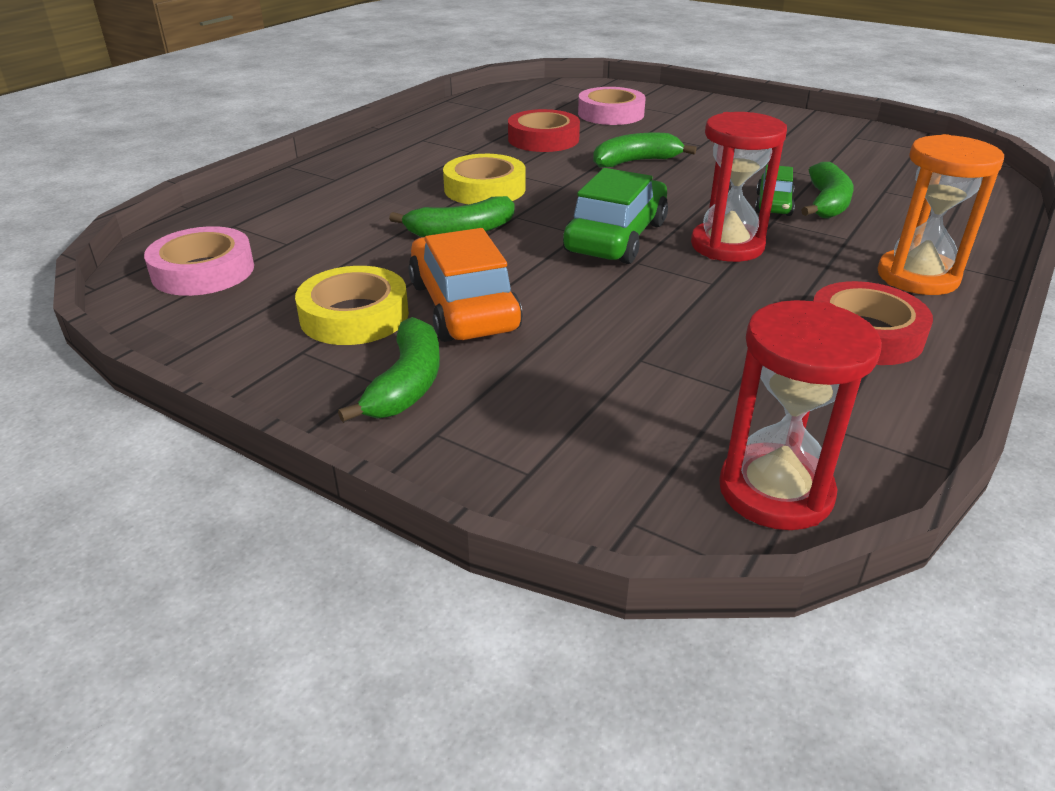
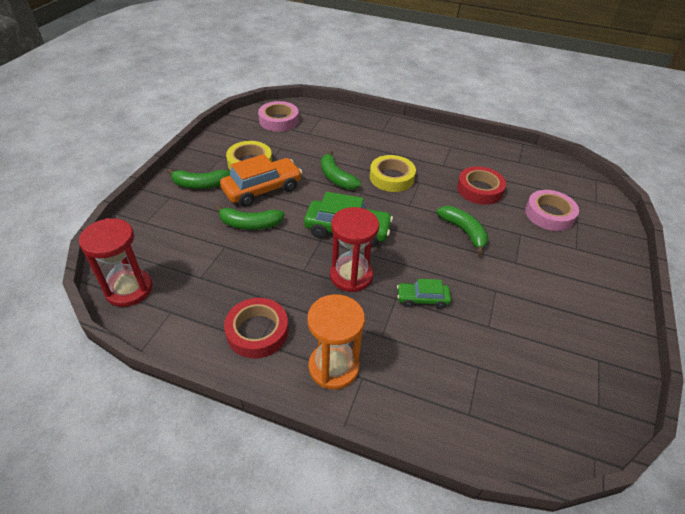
camera: 75 degrees right, 10 degrees up
(826, 203) = (437, 328): green banana -> green banana (250, 224)

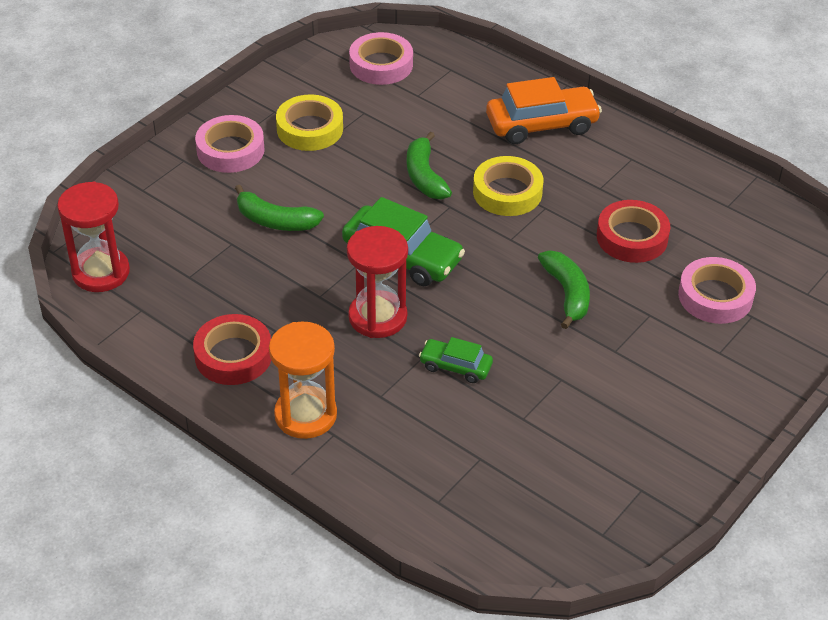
camera: 20 degrees right, 0 degrees up
(201, 185) = (230, 150): green banana -> pink tape
(262, 189) = (311, 173): orange car -> orange car (541, 125)

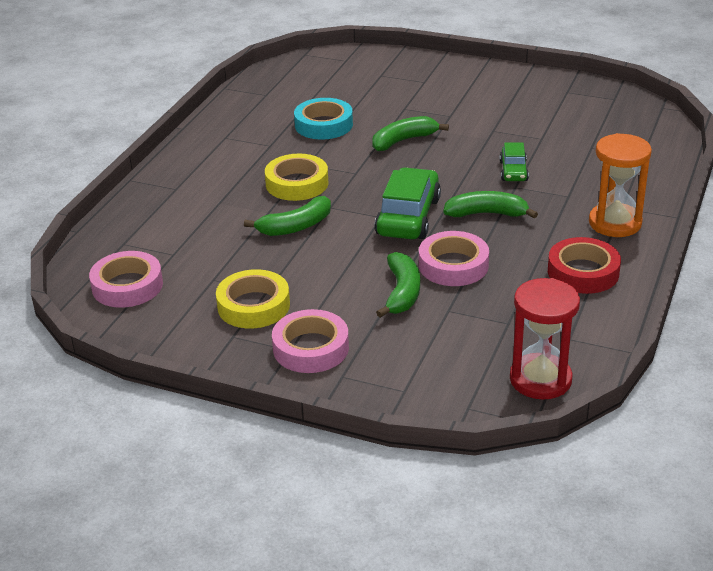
camera: 105 degrees left, 10 degrees down
(377, 317) = (487, 214): red hourglass -> green banana
(541, 125) = (195, 182): orange car -> none
(632, 237) = (323, 125): red tape -> turquoise tape
(715, 296) = (369, 88): pink tape -> pink tape (453, 265)

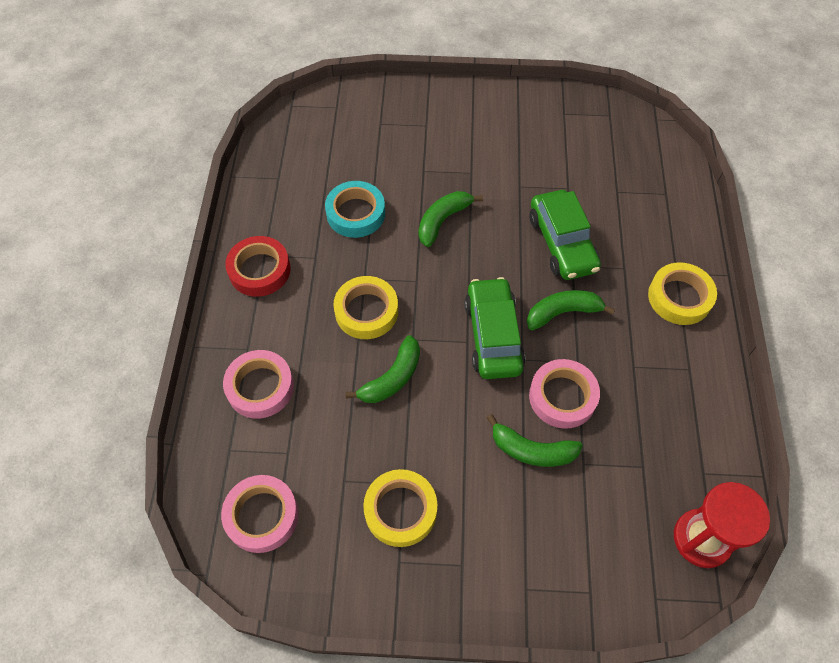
camera: 20 degrees left, 25 degrees up
(311, 348) = (481, 557): pink tape -> pink tape (260, 387)
(402, 293) = (532, 450): green banana -> green banana turned 120 degrees clockwise
(513, 171) = (562, 243): green car -> green car, size x1.81
(583, 272) = (679, 375): red tape -> red tape (259, 270)
(615, 223) = (679, 297): orange hourglass -> yellow tape

